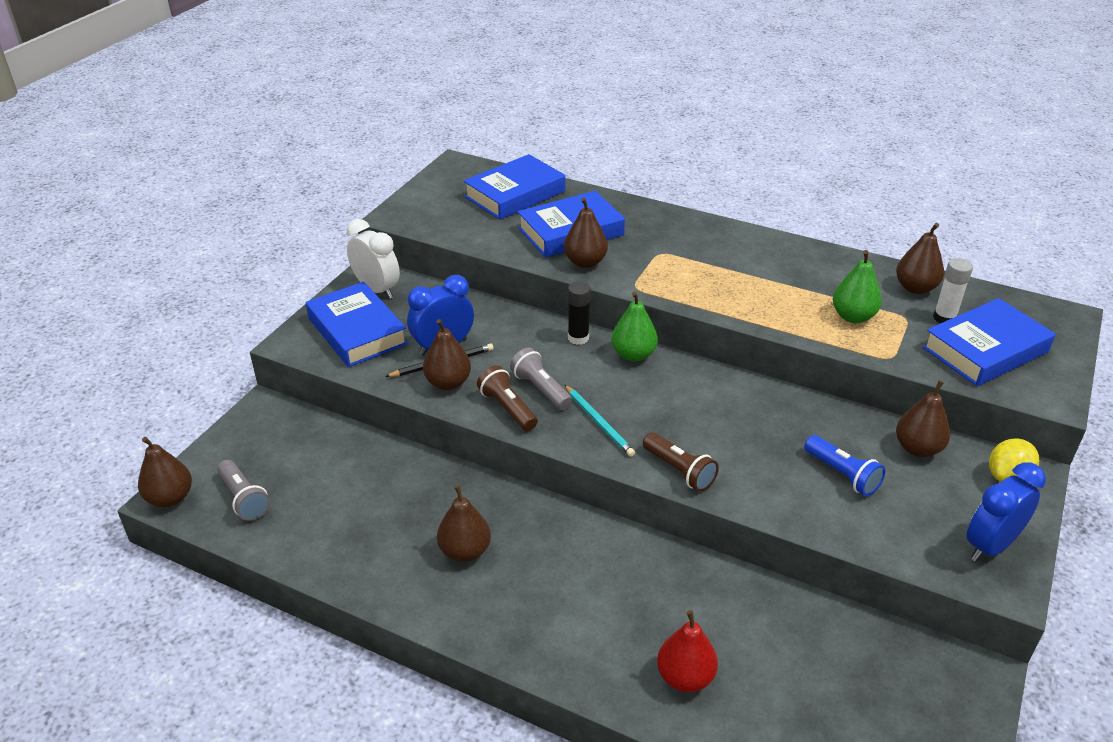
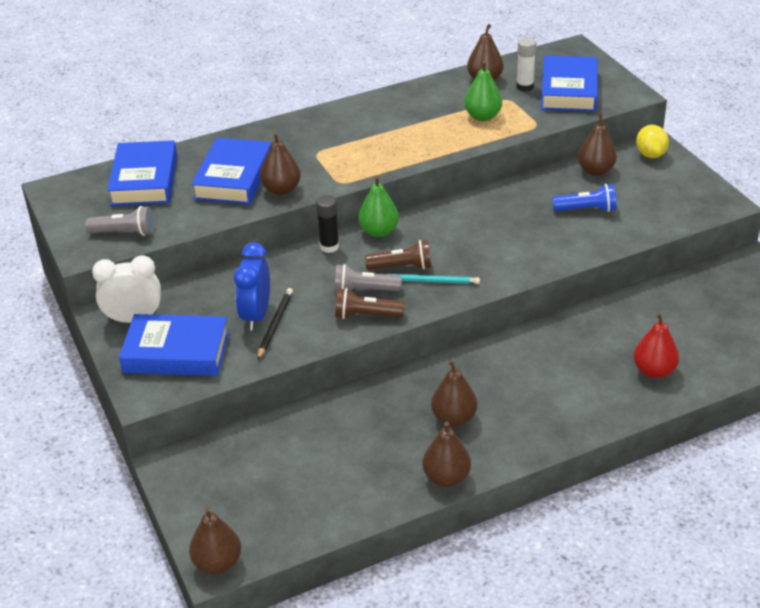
camera: 50 degrees left, 0 degrees up
(244, 499) = (269, 517): grey flashlight -> grey flashlight (125, 232)
(448, 383) = (302, 331): brown pear -> brown pear (446, 478)
(679, 471) = (514, 270): brown flashlight -> brown flashlight (402, 267)
(990, 546) = (693, 191): blue clock -> none

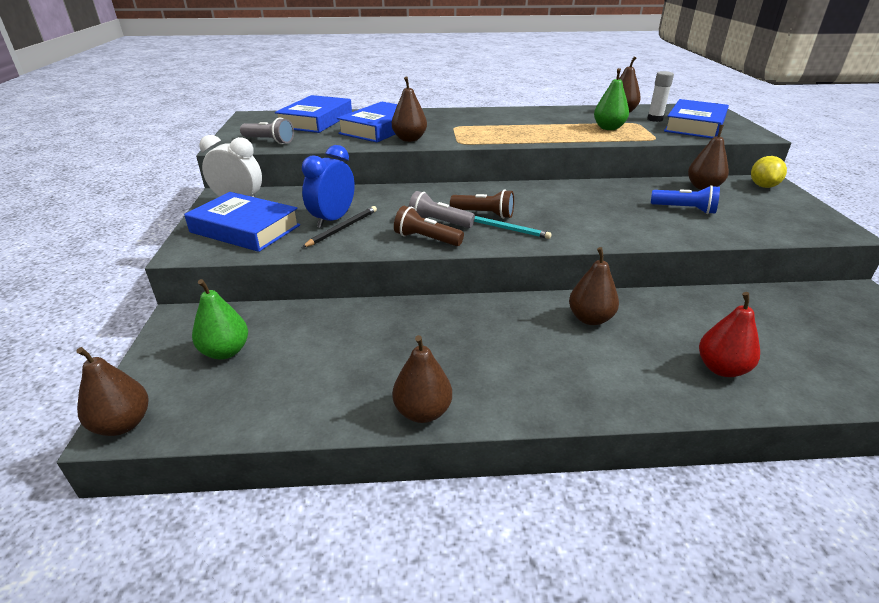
camera: 20 degrees right, 5 degrees down
(329, 247) = (432, 191): black glue stick -> none
(379, 231) = (481, 189): green pear -> green pear (225, 351)
(454, 418) = (468, 354): brown pear -> brown pear (590, 318)

